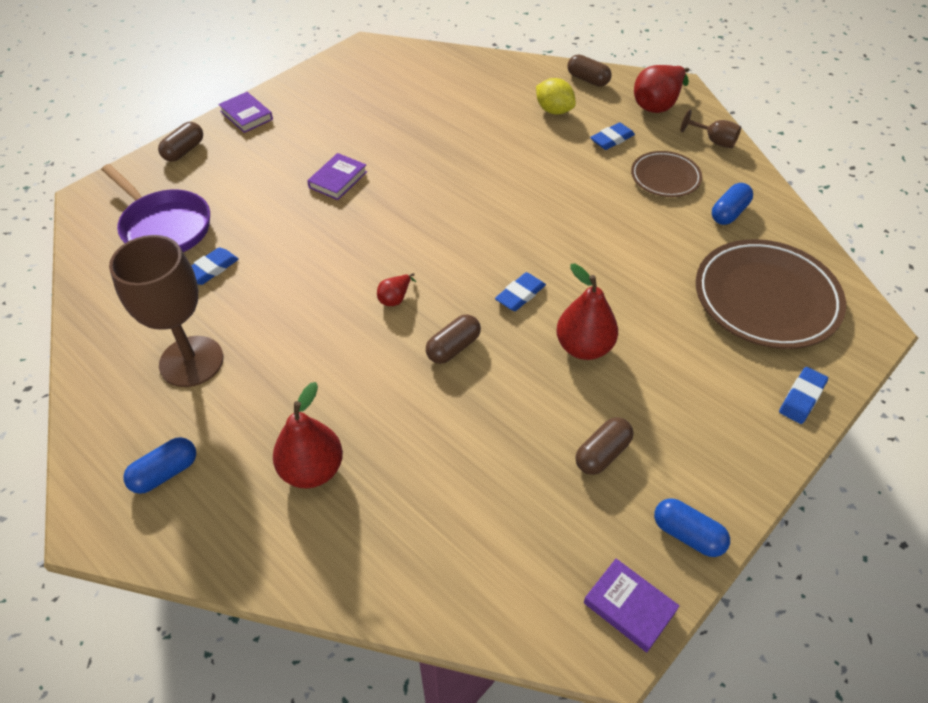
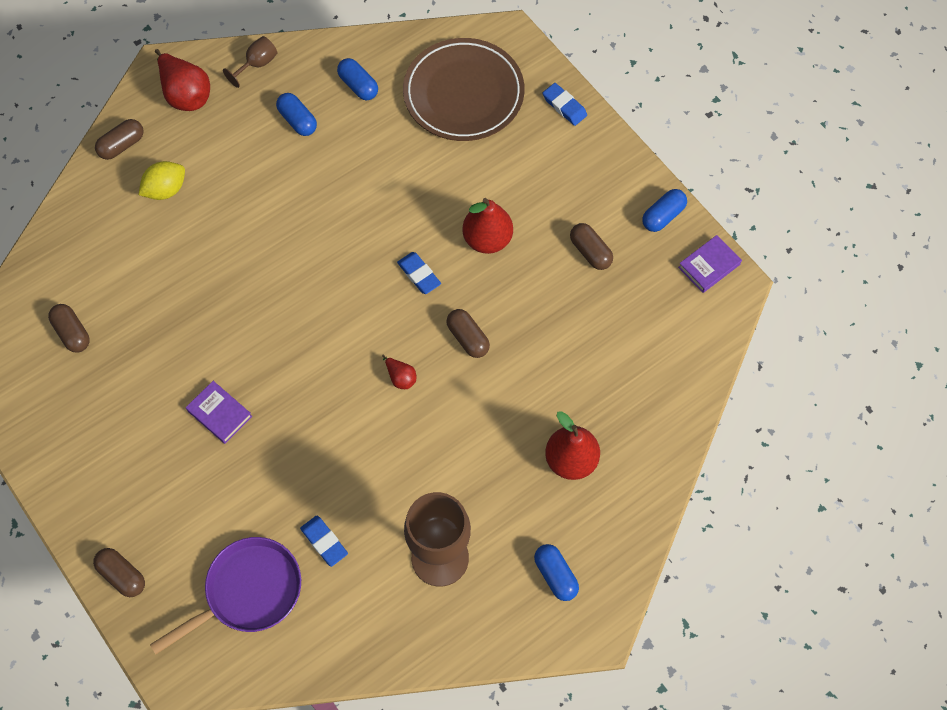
camera: 80 degrees left, 15 degrees up
(246, 115) = (75, 505): purple book -> none
(401, 86) = (72, 333): none -> brown capsule
(612, 139) = (229, 149): blue eraser -> none
(665, 177) = (297, 120): brown plate -> blue capsule

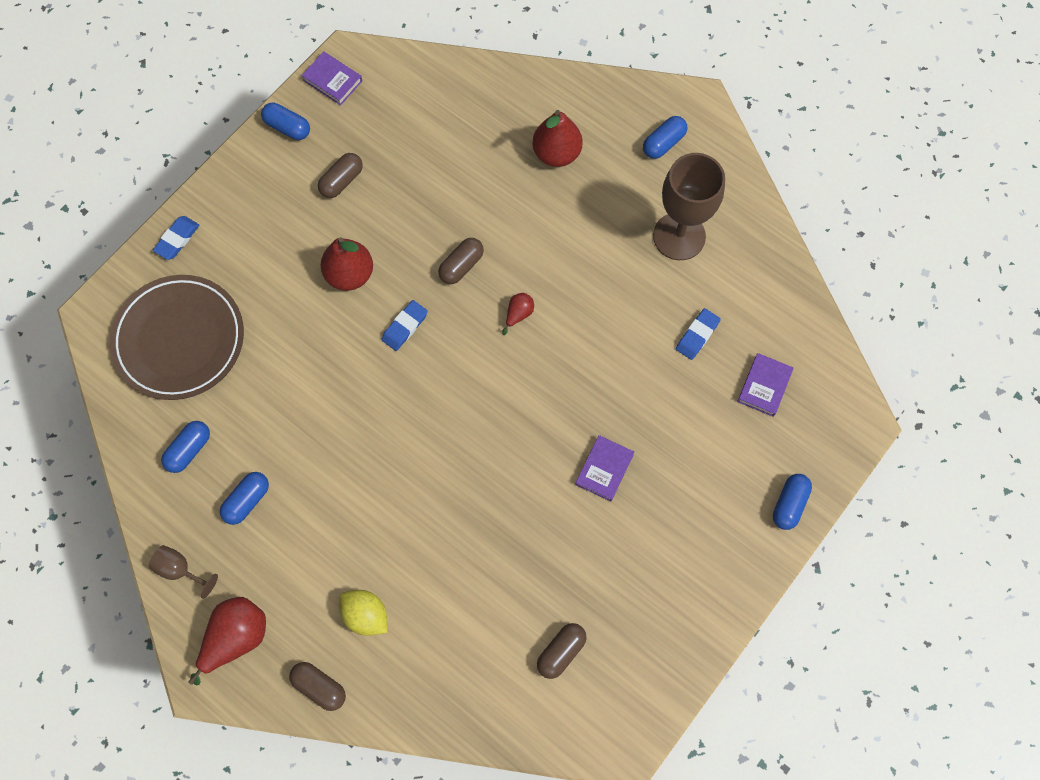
camera: 105 degrees left, 5 degrees up
(122, 575) = (789, 504): brown capsule -> blue capsule
(248, 592) = (764, 386): purple pan -> purple book

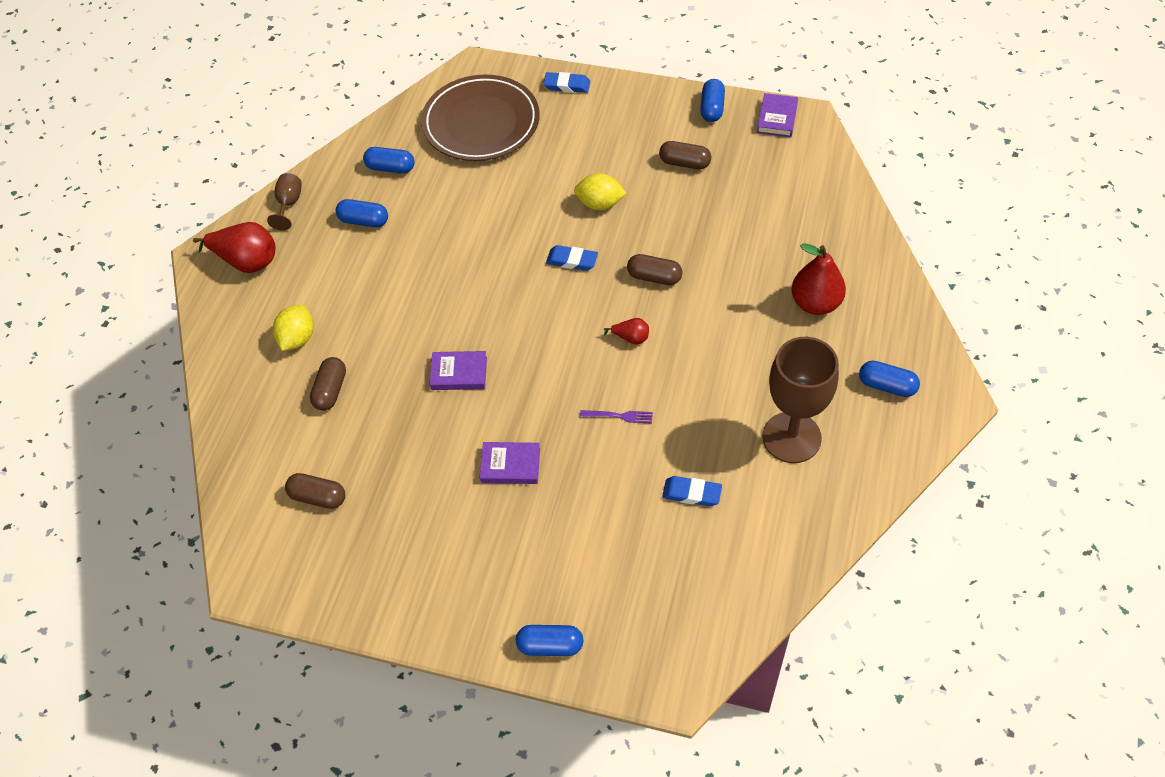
camera: 70 degrees right, 15 degrees down
(319, 687) = (224, 332): brown capsule -> brown capsule (330, 390)
(350, 274) = (600, 204): red pear -> yellow lemon
(596, 359) = (619, 416): none -> purple fork
(764, 386) = (669, 575): purple book -> purple book (459, 373)

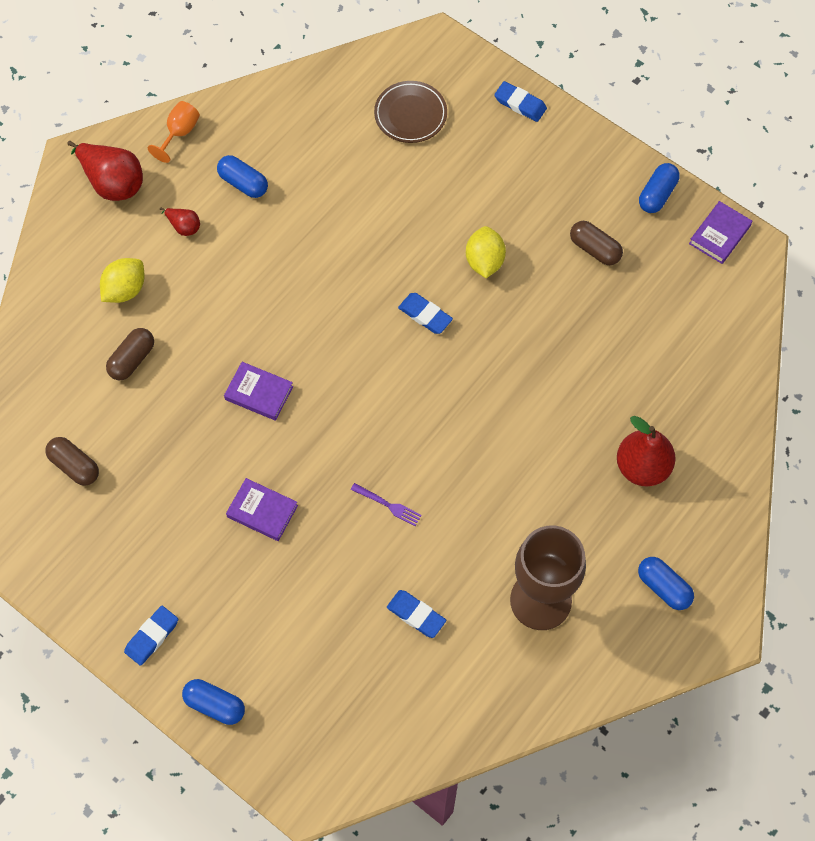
camera: 20 degrees right, 10 degrees up
(289, 204) = (179, 133): brown goblet -> orange goblet
(390, 168) = (296, 131): blue capsule -> none
(461, 611) = (152, 636): none -> blue eraser
(481, 123) = (410, 114): brown plate -> brown plate, size x0.55
(600, 204) = (484, 261): yellow lemon -> yellow lemon turned 60 degrees clockwise
(631, 338) = (440, 426): red pear -> red pear (184, 226)
(654, 277) = (497, 369): brown capsule -> none

